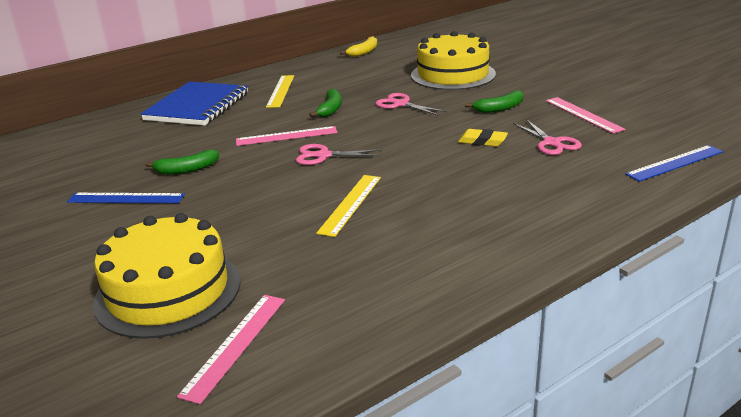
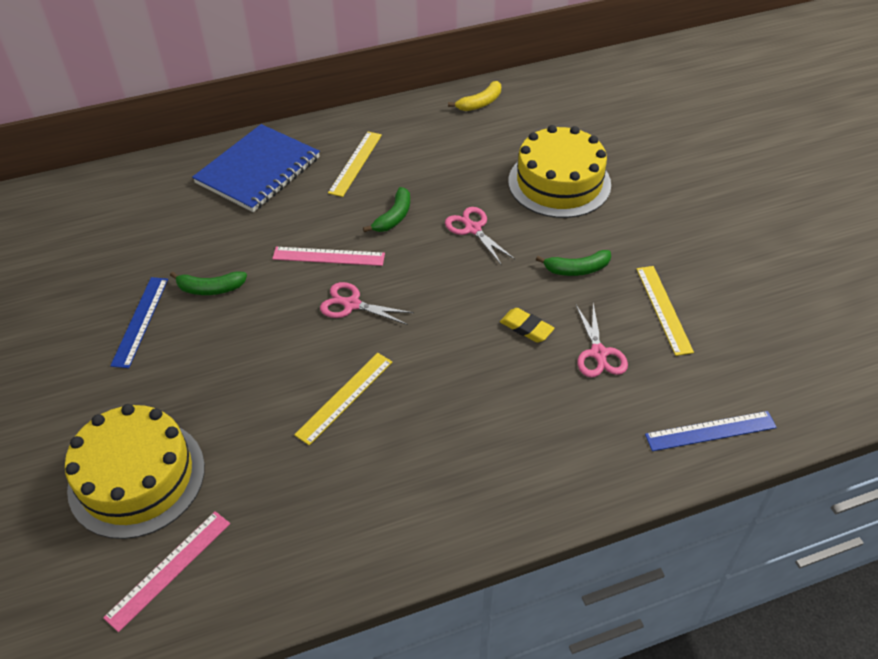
camera: 15 degrees right, 20 degrees up
(126, 198) = (140, 321): blue ruler -> blue ruler turned 75 degrees clockwise
(583, 114) = (664, 309): pink ruler -> yellow ruler

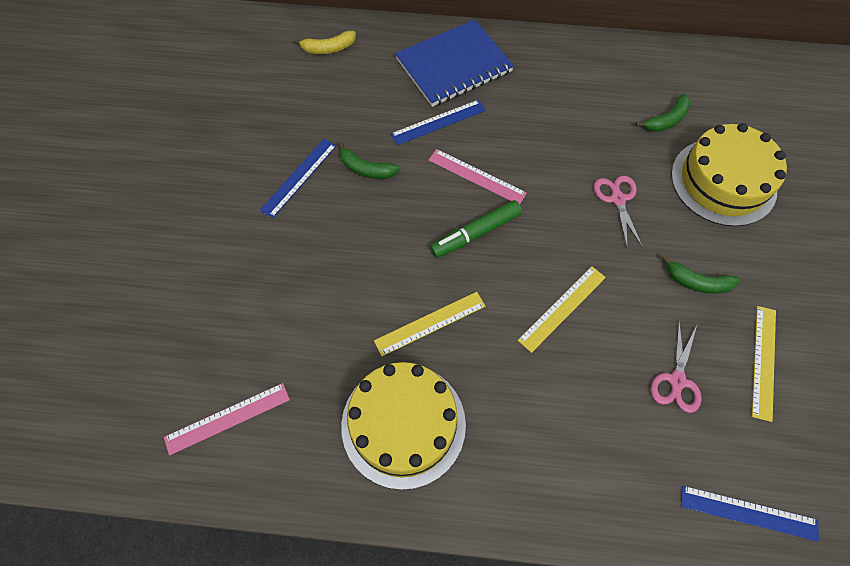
camera: 25 degrees right, 15 degrees up
(137, 477) = (238, 323): yellow cake -> yellow cake (403, 424)
(266, 223) = (438, 122): none -> blue ruler
(352, 304) = (475, 233): pink scissors -> green marker
(355, 163) = (541, 89): yellow ruler -> yellow ruler (562, 308)
(394, 217) = (551, 158): green banana -> green banana (666, 120)
(480, 103) = (685, 66): yellow banana -> yellow banana (328, 48)
(526, 328) = (620, 324): yellow eraser -> none

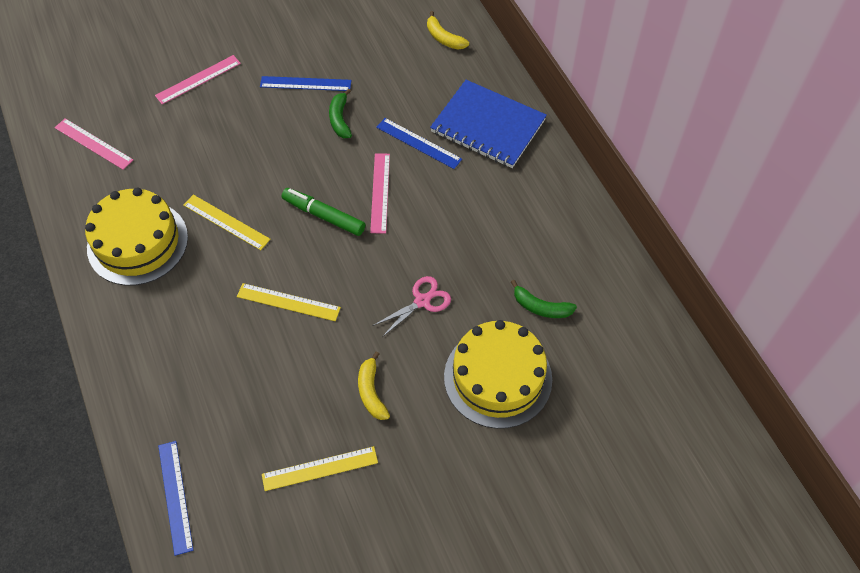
camera: 60 degrees right, 5 degrees down
(216, 271) = (198, 79): none -> pink ruler
(677, 380) = (266, 407): pink scissors -> none
(697, 282) = (371, 392): green banana -> yellow banana

